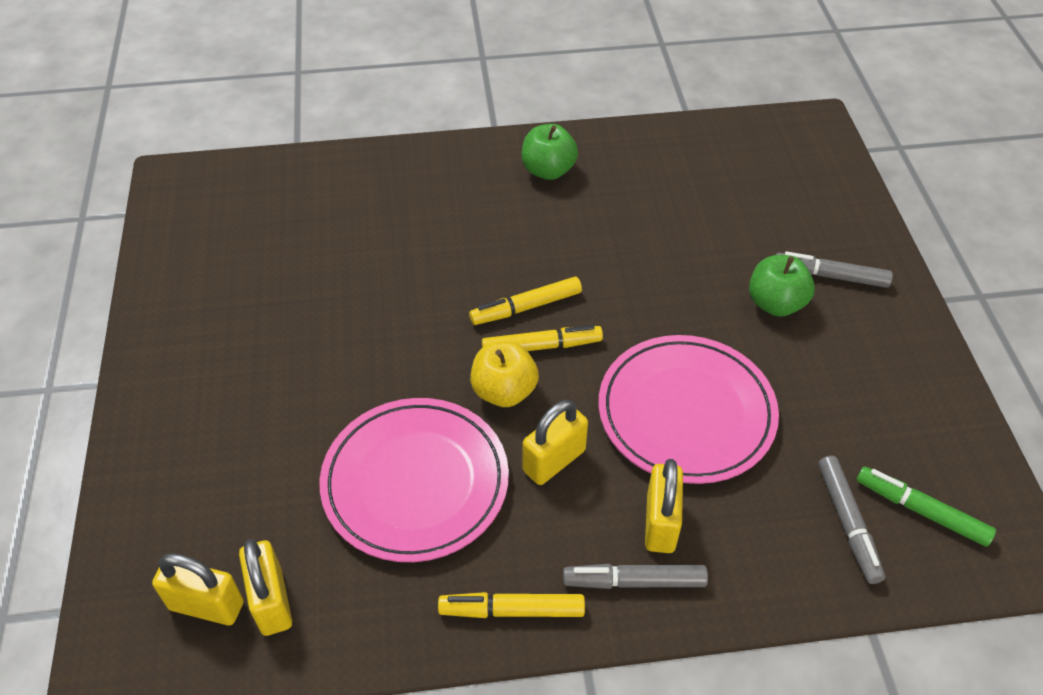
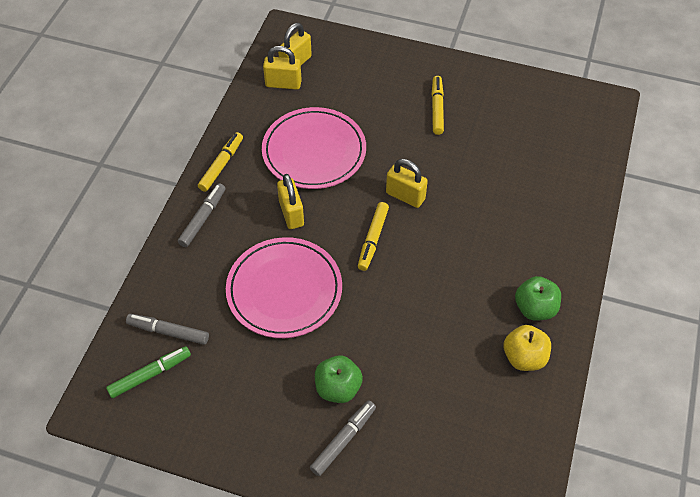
camera: 115 degrees right, 5 degrees up
(504, 391) = (350, 209): yellow apple -> yellow apple (524, 357)
(526, 307) = (408, 243): yellow marker -> yellow marker (437, 108)
(660, 523) = (225, 244): yellow padlock -> yellow padlock (405, 196)

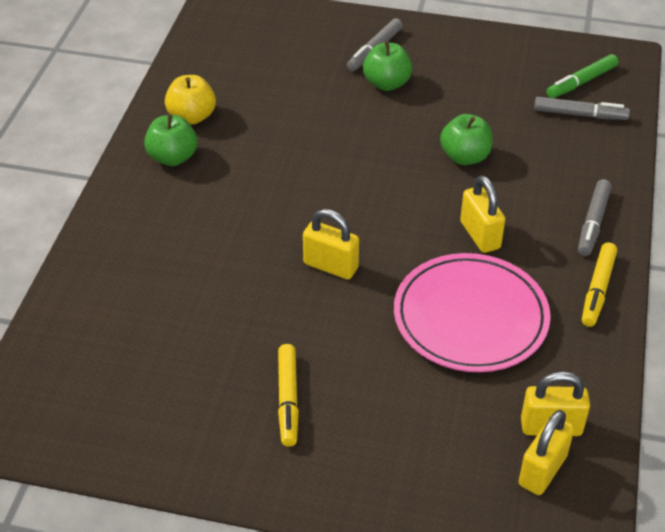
camera: 175 degrees right, 10 degrees down
(284, 290) = (465, 157): pink plate -> green apple
(373, 239) = (368, 213): yellow marker -> none

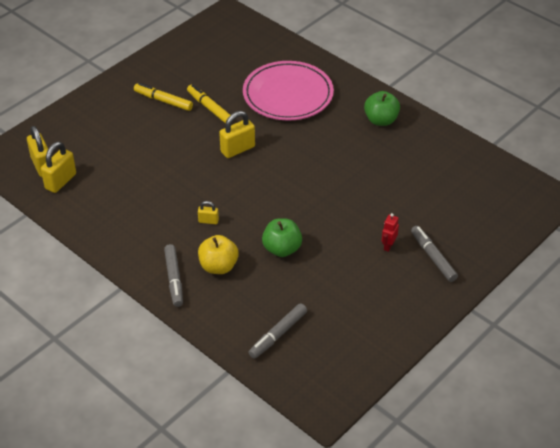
camera: 120 degrees right, 0 degrees up
(192, 116) = (416, 140): yellow apple -> yellow apple (218, 266)
(387, 83) = (388, 246): green apple -> red robot
(470, 317) = (153, 186): pink plate -> pink plate (288, 95)
(480, 235) = (208, 221): yellow padlock -> yellow padlock, size x0.54
(581, 82) = (313, 358): green marker -> none
(593, 223) = (174, 279): grey marker -> grey marker turned 150 degrees counterclockwise
(597, 289) = (123, 250): yellow marker -> yellow marker (209, 108)

